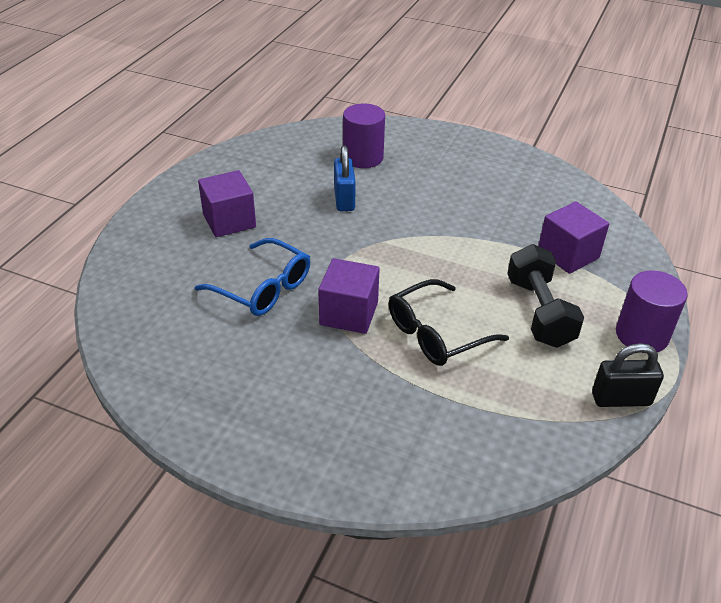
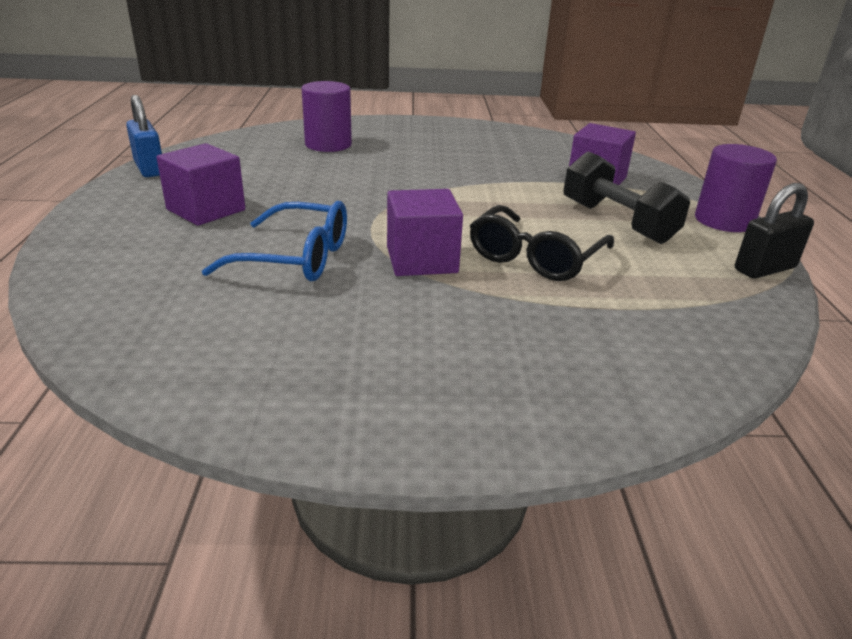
camera: 25 degrees left, 10 degrees down
(344, 199) = (334, 175): blue padlock -> blue padlock (149, 169)

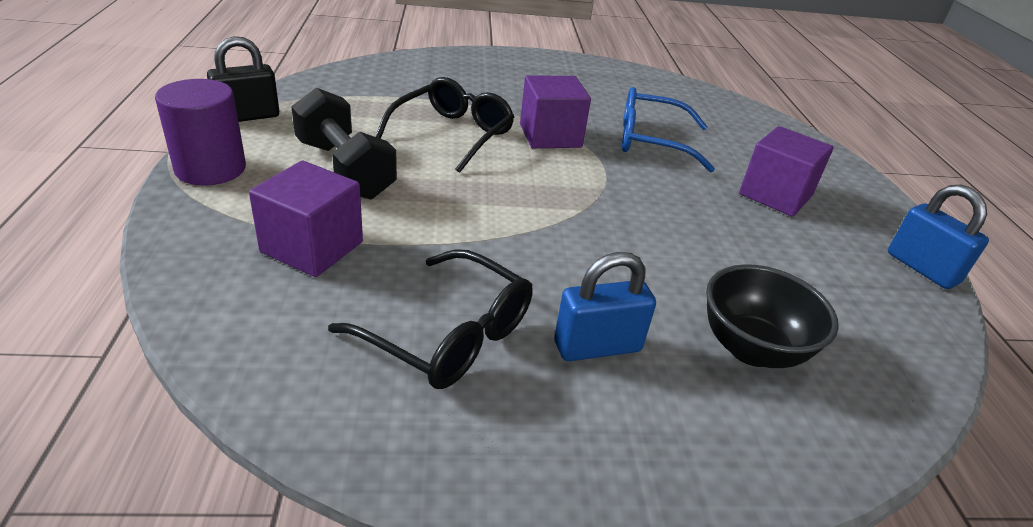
camera: 175 degrees right, 5 degrees up
(328, 144) = (751, 349): purple cylinder -> black bowl
(416, 147) = (597, 346): none -> blue padlock
(496, 151) = (448, 335): none -> black glasses

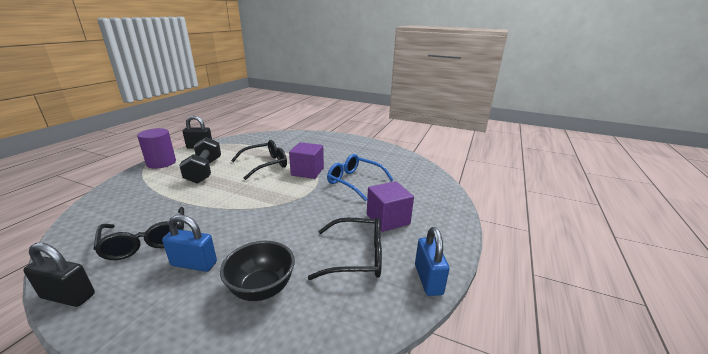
camera: 30 degrees right, 10 degrees down
(312, 247) = (151, 196): purple cube -> none
(461, 476) = (68, 296): none -> black padlock
(807, 262) = (357, 256): none -> black glasses

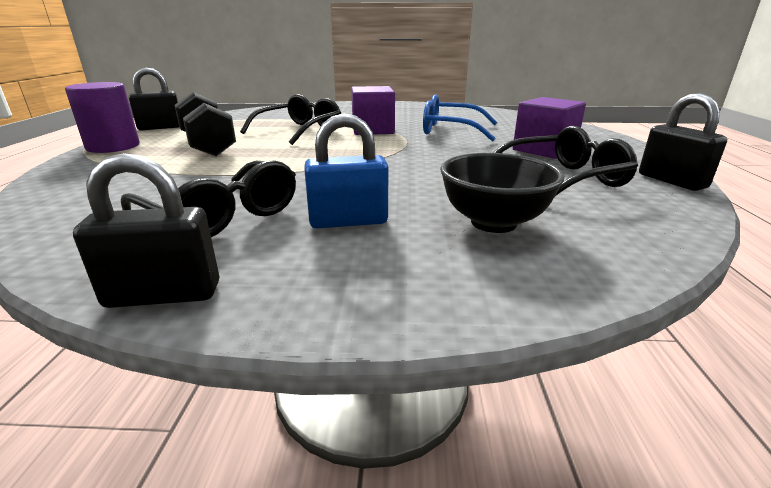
camera: 20 degrees left, 0 degrees up
(428, 279) = (671, 181): blue padlock -> black padlock

